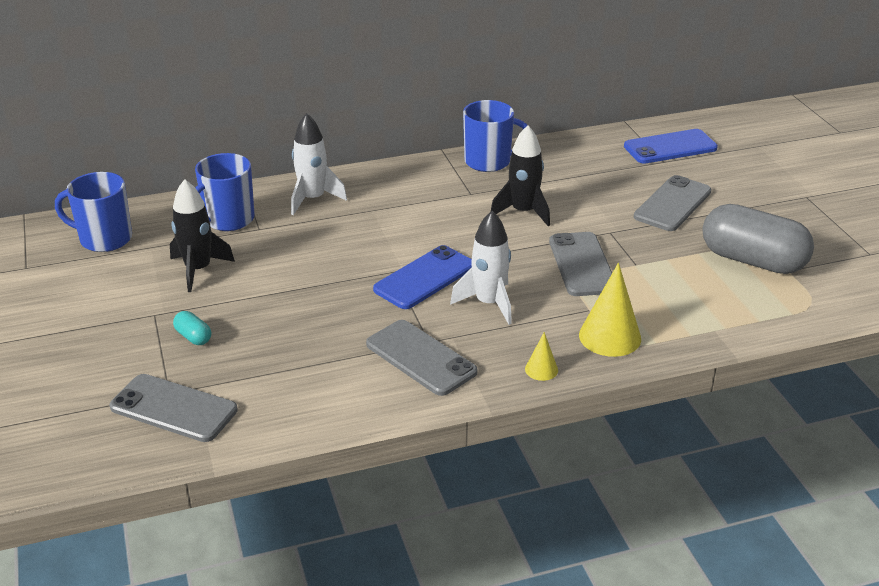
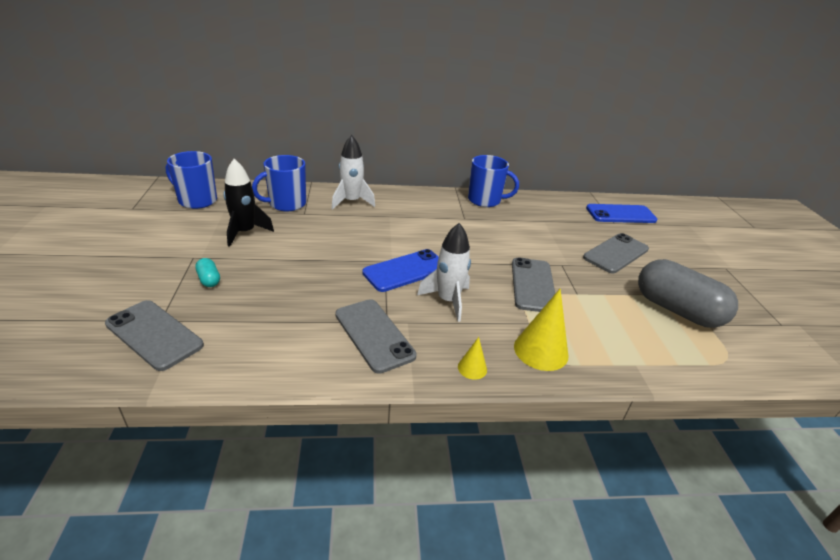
camera: 10 degrees right, 0 degrees up
(523, 212) = (498, 238): black rocket -> none

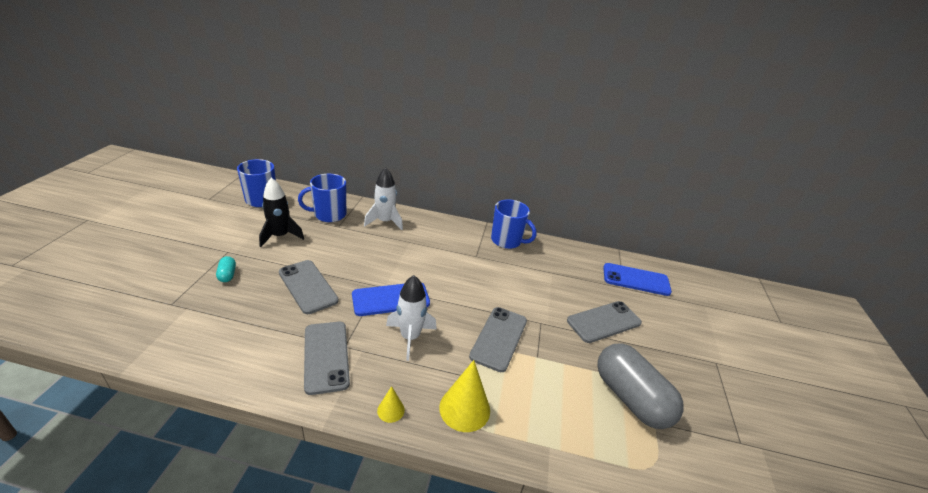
camera: 15 degrees right, 0 degrees up
(154, 335) = (159, 316): grey phone -> grey phone (307, 286)

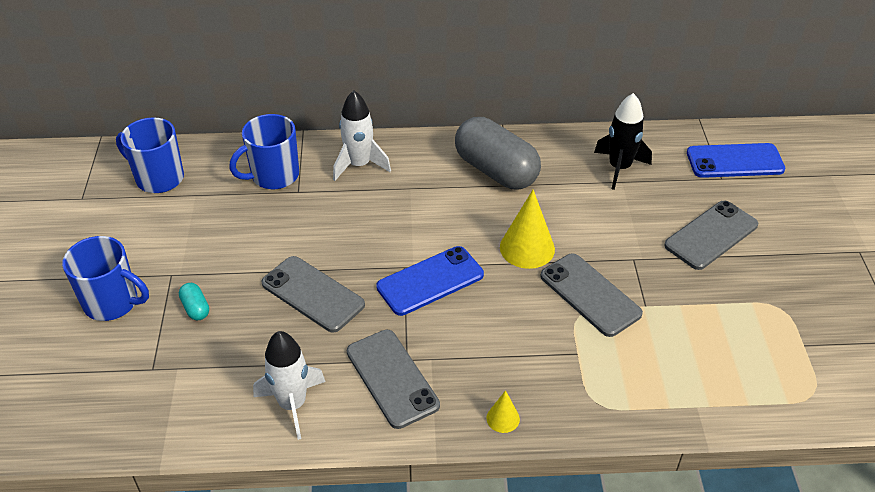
camera: 10 degrees left, 10 degrees up
(280, 236) = (227, 230): black rocket -> black rocket (619, 168)
(410, 337) = (480, 325): white rocket -> white rocket (292, 404)
(464, 408) = (586, 392): yellow cone -> yellow cone (527, 248)
(499, 338) = (590, 295): grey phone -> grey phone turned 45 degrees counterclockwise
(507, 241) = (543, 148): blue mug -> blue mug (112, 302)
(630, 398) = (770, 325): grey capsule -> grey capsule (496, 171)

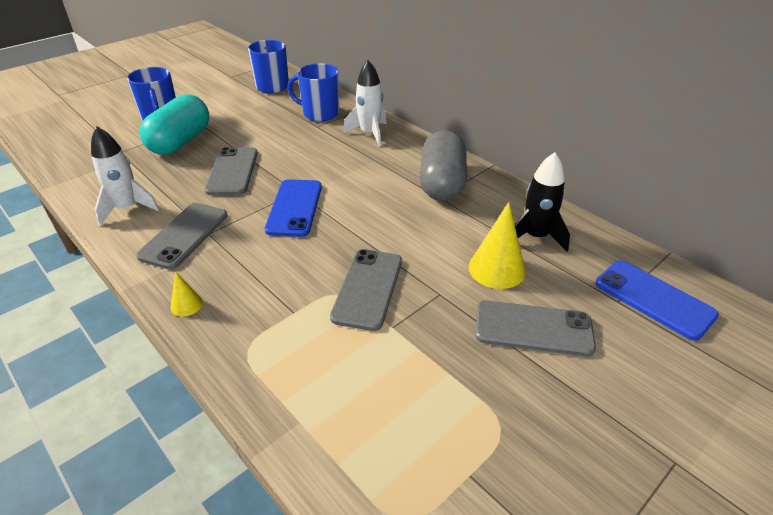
camera: 50 degrees right, 5 degrees down
(195, 308) = (180, 142): turquoise capsule -> turquoise capsule, size x2.49
(430, 281) = (295, 208): blue phone -> blue phone turned 75 degrees clockwise
(527, 248) = (380, 233): yellow cone -> yellow cone (496, 269)

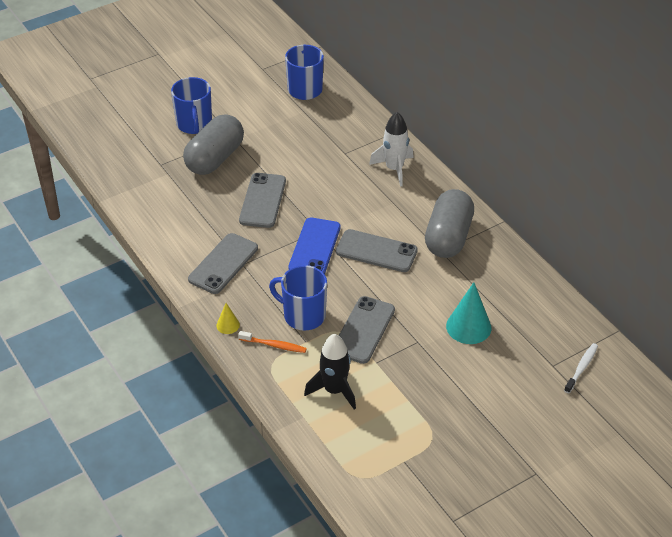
camera: 10 degrees right, 5 degrees up
(128, 208) = (175, 231): white rocket -> none
(180, 142) = (215, 158): turquoise capsule -> grey capsule
(250, 322) = (274, 345): none -> orange toothbrush
(319, 113) = (349, 135): blue mug -> blue mug (303, 315)
(496, 269) = (468, 327): yellow cone -> turquoise cone
(533, 328) = (479, 377): grey phone -> grey phone (376, 251)
(535, 237) = (511, 302): black rocket -> black rocket (334, 390)
(654, 299) = (581, 368): blue phone -> white toothbrush

